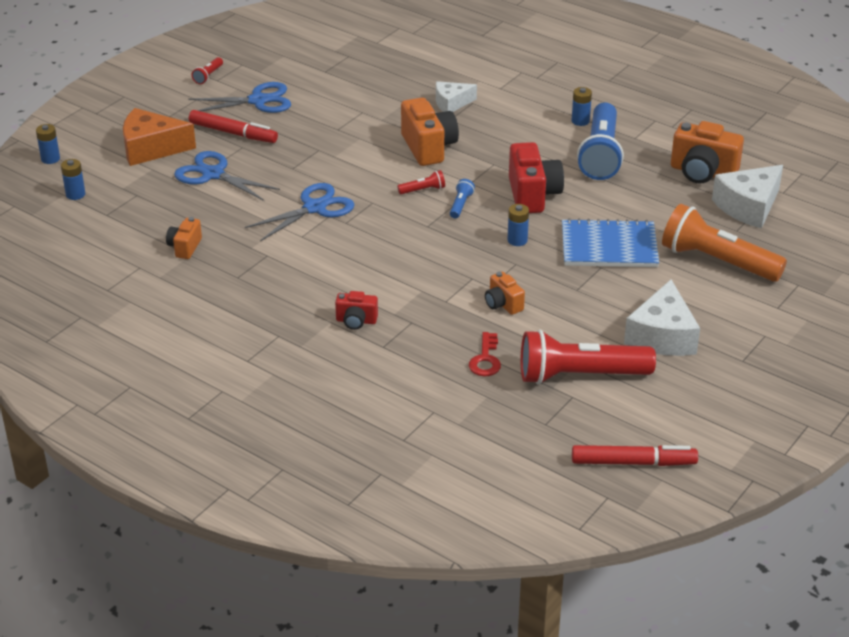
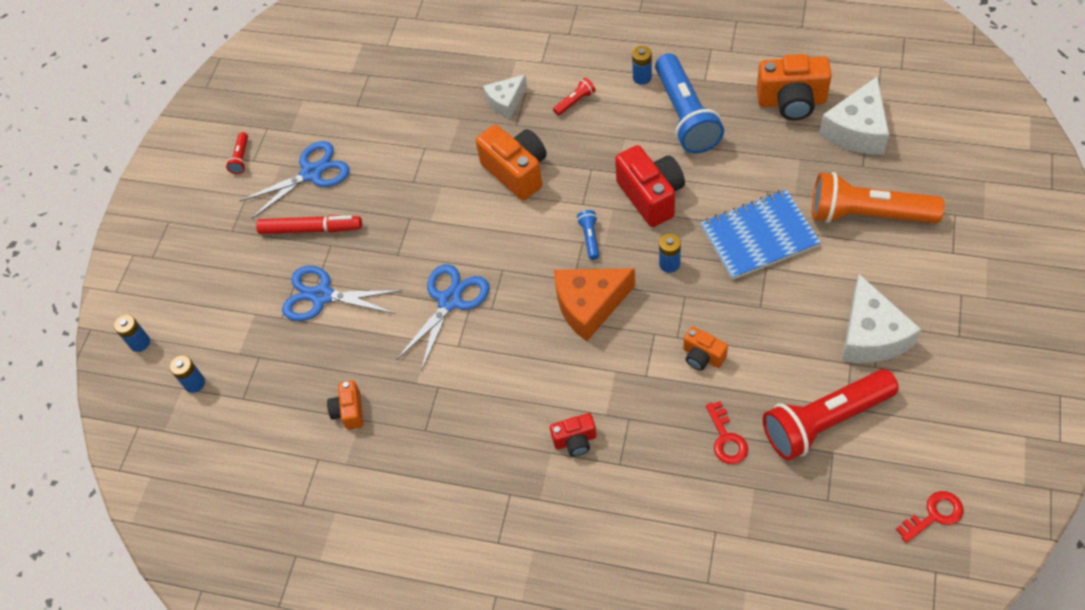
camera: 15 degrees left, 20 degrees up
(151, 148) = (238, 285): orange cheese -> orange cheese (589, 306)
(423, 190) = (542, 232): red flashlight -> red flashlight (575, 102)
(633, 462) = (934, 515): red marker -> red key

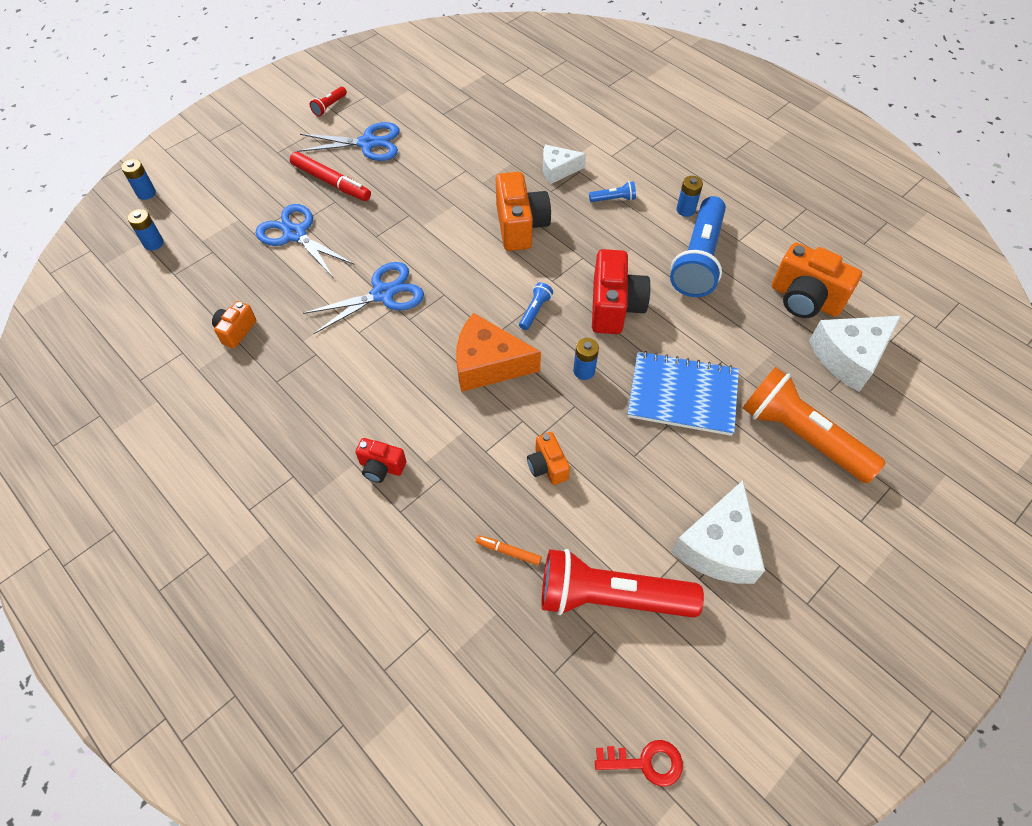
camera: 25 degrees right, 0 degrees up
(575, 102) = (613, 199): red flashlight -> blue flashlight
(726, 439) = (508, 552): red key -> orange marker

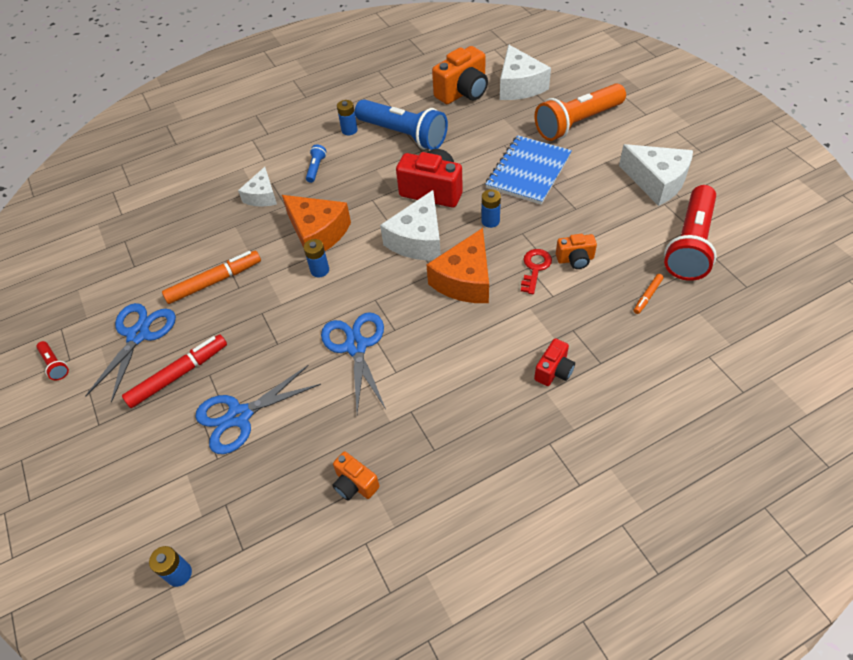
camera: 70 degrees left, 5 degrees down
(146, 193) = (83, 582): blue battery -> blue battery (320, 270)
(438, 171) = (214, 281): none -> orange marker
(520, 226) = (318, 233): orange camera -> orange cheese
(535, 311) = (418, 240): blue flashlight -> white cheese
(645, 762) = (809, 250): red key -> red key (535, 268)

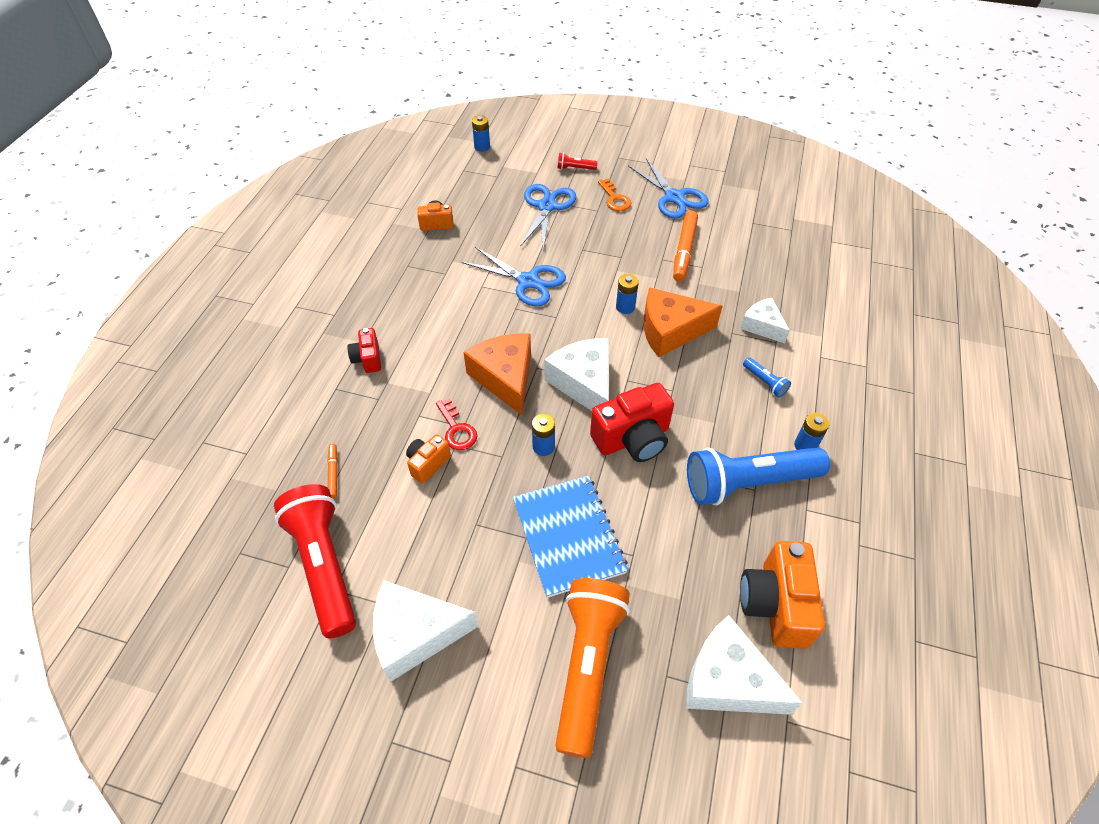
camera: 130 degrees right, 0 degrees up
(55, 364) = (692, 158): red flashlight -> red flashlight (575, 168)
(178, 374) = (614, 199): red marker -> orange key

